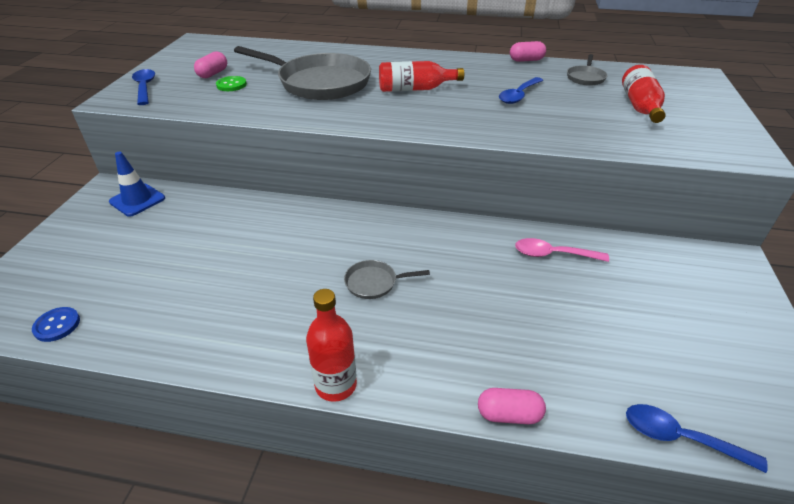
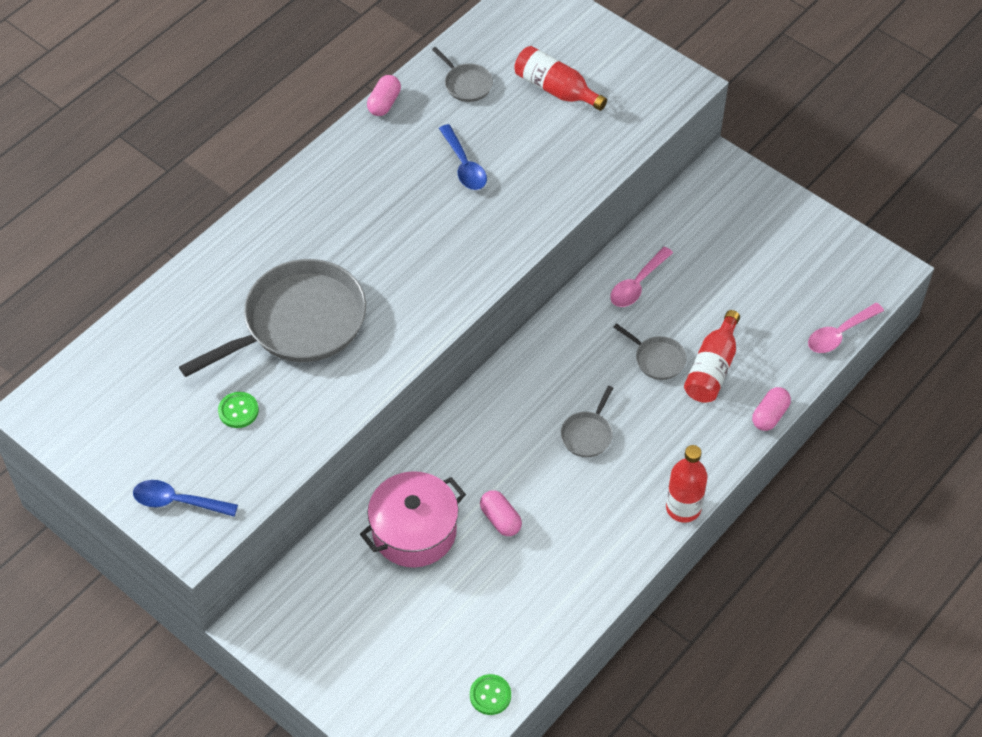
camera: 60 degrees left, 15 degrees up
(57, 325) = (490, 695): blue button -> green button
(137, 200) = (307, 599): blue traffic cone -> none
(213, 74) = (186, 421): pink capsule -> pink capsule (500, 519)
(219, 225) = (414, 531): none -> pink pot
(415, 89) = (383, 243): red bottle -> red bottle (712, 368)
(491, 296) = (657, 359): none -> grey pan
(680, 438) = (839, 334): blue spoon -> pink spoon

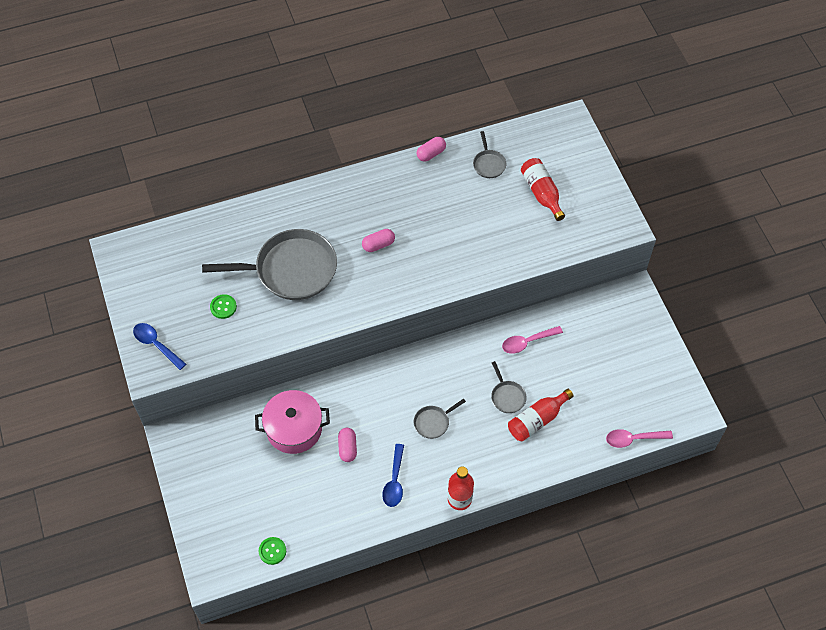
camera: 30 degrees right, 5 degrees up
(464, 165) = (452, 217): blue spoon -> blue spoon (394, 481)
(770, 415) = (552, 469): pink capsule -> pink capsule (378, 245)

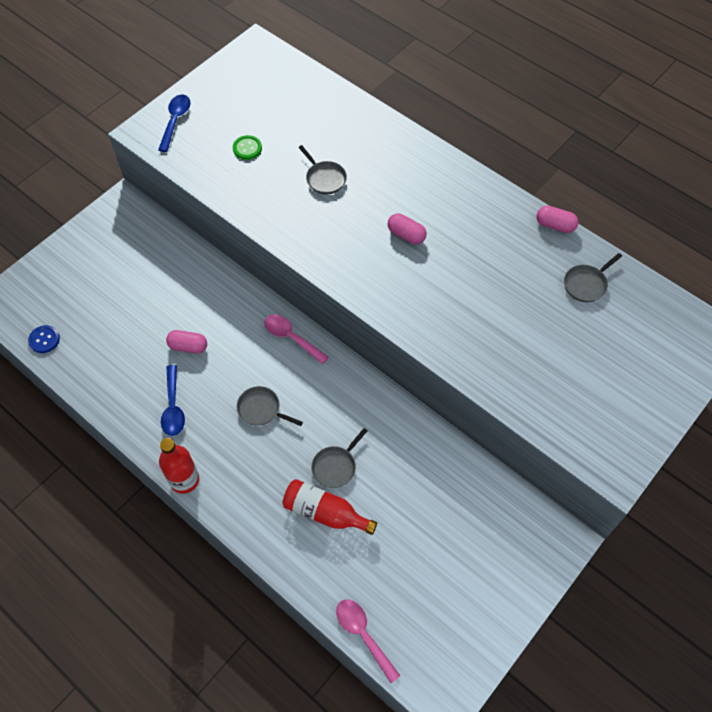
camera: 60 degrees right, 0 degrees up
(272, 551) = (44, 340): green button -> blue button
(291, 270) = (324, 178): grey pan -> grey pan, size x0.43
(294, 428) = (184, 291): pink pot -> none
(347, 448) = (188, 346): pink capsule -> pink capsule turned 45 degrees clockwise
(394, 481) = (173, 407): blue spoon -> blue spoon turned 75 degrees counterclockwise
(527, 342) = (416, 454): pink spoon -> pink spoon (291, 337)
(541, 193) = (591, 355): red bottle -> none

